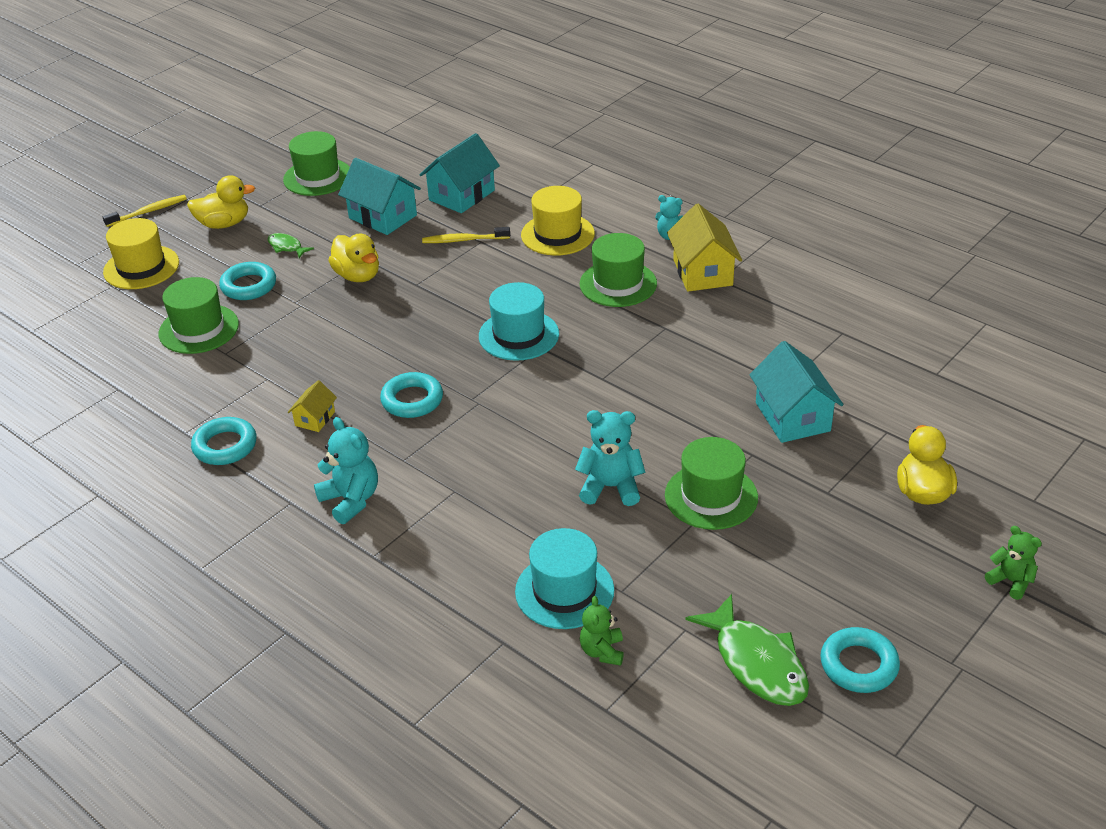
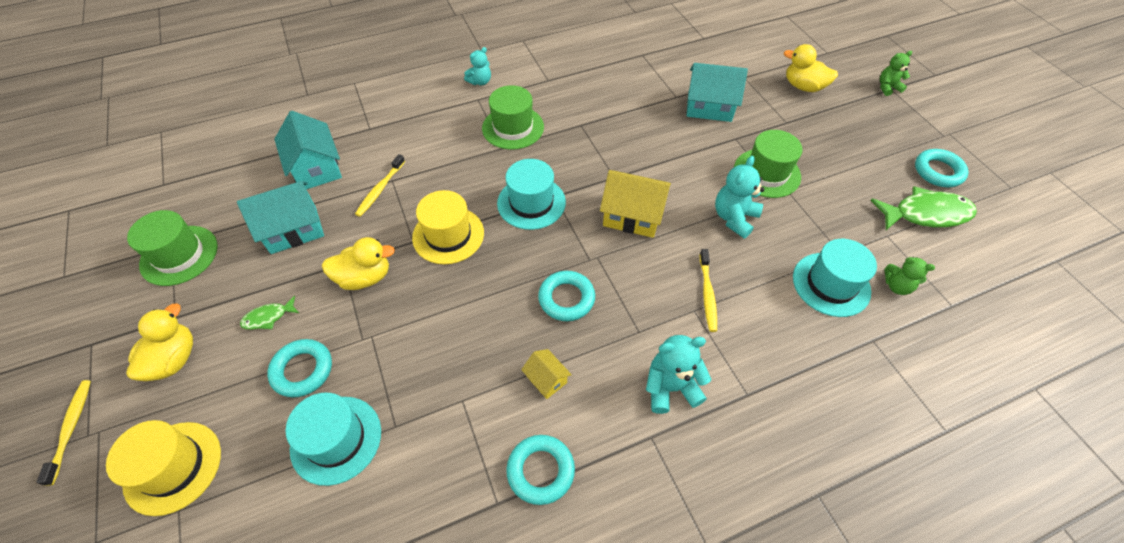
camera: 65 degrees left, 15 degrees up
(199, 329) = (336, 439): green hat -> turquoise hat
(483, 495) = (707, 294): none -> yellow toothbrush
(557, 234) = (425, 135): yellow hat -> yellow hat (448, 235)
(702, 272) = (534, 84): yellow house -> yellow house (632, 216)

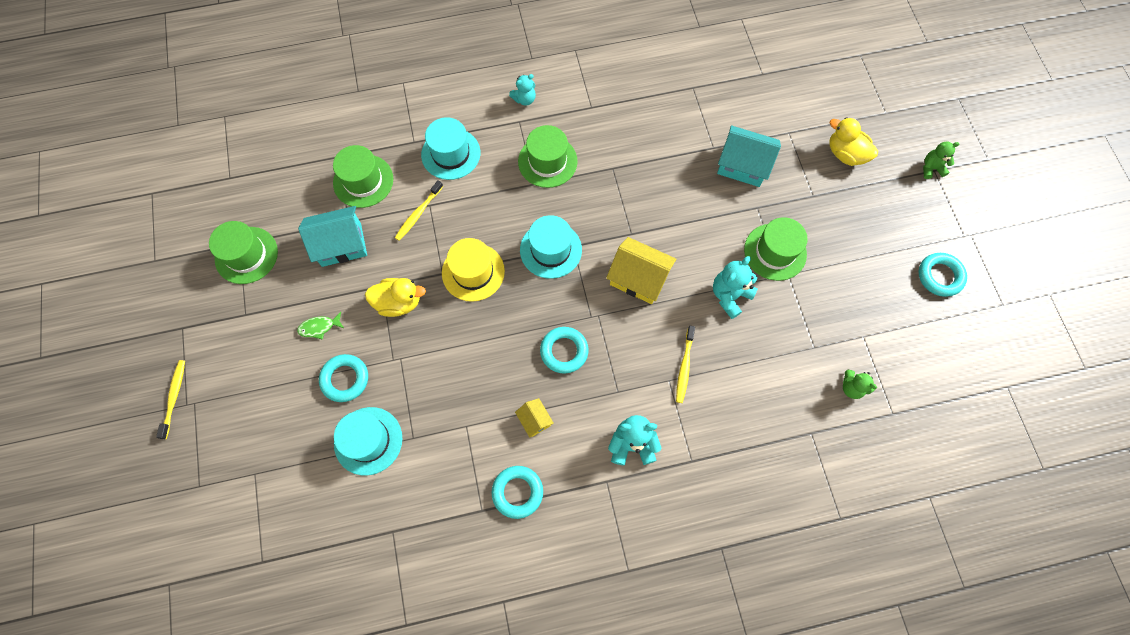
camera: 10 degrees right, 15 degrees up
(173, 467) = (249, 441): yellow hat -> none
(174, 359) = (246, 352): yellow duck -> none
(316, 168) = (363, 181): turquoise house -> green hat
(831, 284) = (794, 376): turquoise hat -> turquoise hat (451, 154)
(926, 214) = (908, 320): green fish -> none

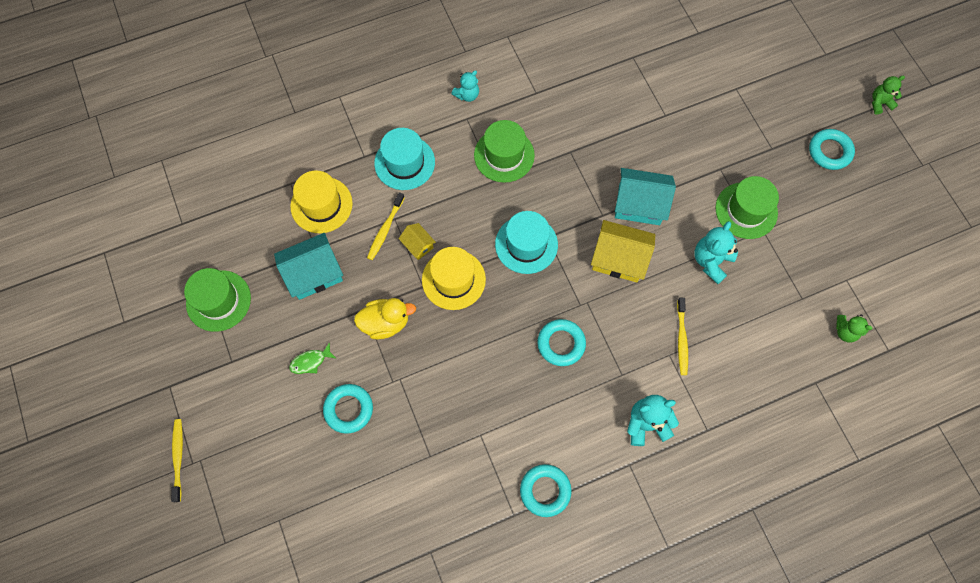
camera: 10 degrees left, 0 degrees up
(363, 181) = (321, 205): green hat -> yellow hat
(368, 440) = (386, 466): turquoise hat -> none
(534, 420) = (546, 417): yellow house -> yellow house (418, 245)
(743, 165) = (698, 129): turquoise house -> turquoise house (639, 205)
(845, 154) = (795, 102): yellow duck -> none
(939, 276) = (907, 209): turquoise ring -> turquoise ring (829, 151)

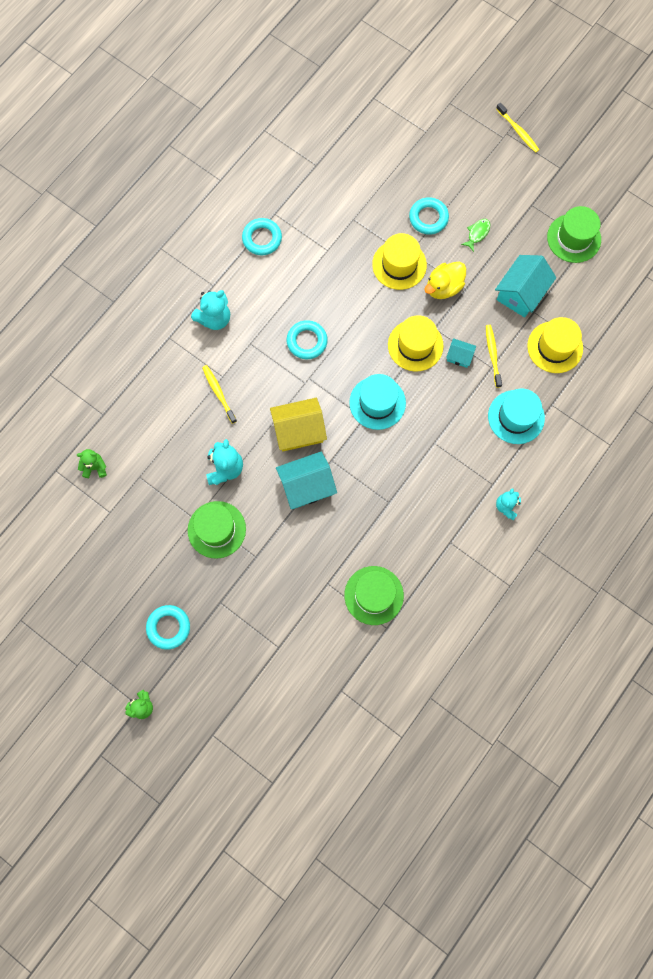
camera: 150 degrees right, 5 degrees up
(414, 373) = (399, 265): none -> yellow hat
(418, 245) = (459, 356): yellow house -> turquoise house
(504, 155) = (441, 468): green hat -> green hat (374, 595)

